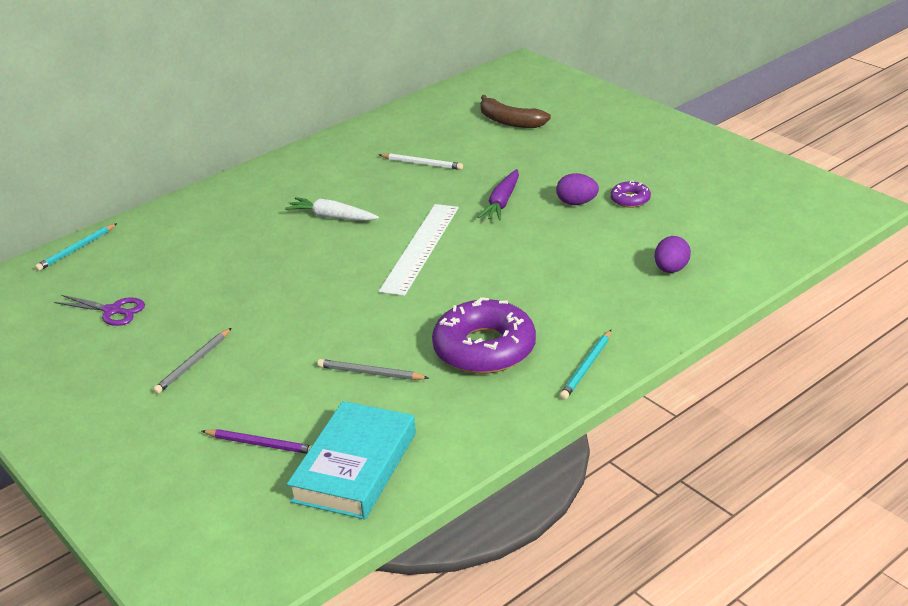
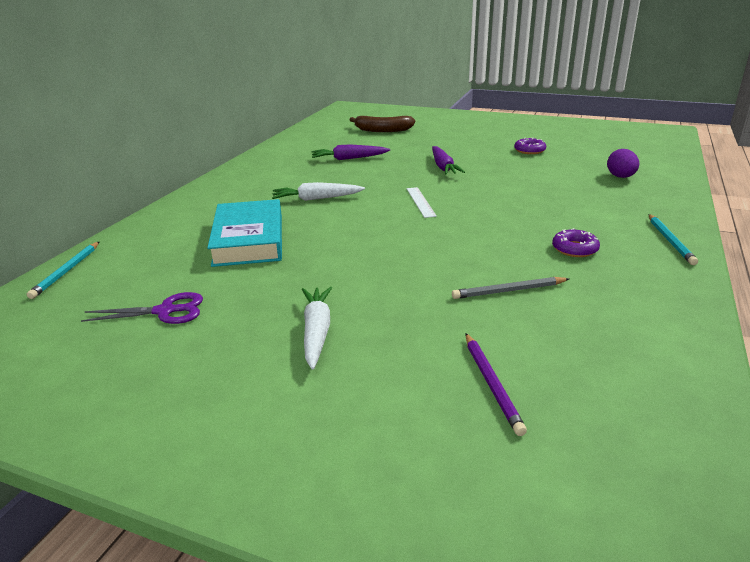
camera: 30 degrees left, 5 degrees down
(193, 363) = (316, 332): grey pencil -> white carrot
(261, 444) = (491, 384): purple pencil -> purple pencil turned 90 degrees clockwise
(355, 467) = (616, 372): turquoise book -> turquoise book (249, 239)
(420, 248) = (420, 202): white ruler -> white ruler, size x0.51
(422, 163) = (349, 158): white pencil -> purple carrot
(484, 348) = (574, 249): purple donut -> purple donut, size x0.46
(577, 203) = (497, 158): purple egg -> none

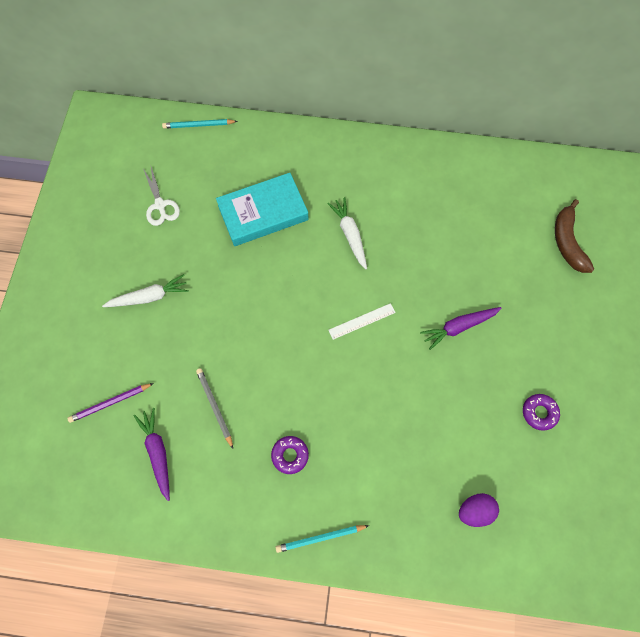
camera: 75 degrees right, 40 degrees up
(166, 311) = (160, 205): purple scissors -> white scissors
(349, 158) = (459, 233): purple carrot -> purple carrot (157, 452)

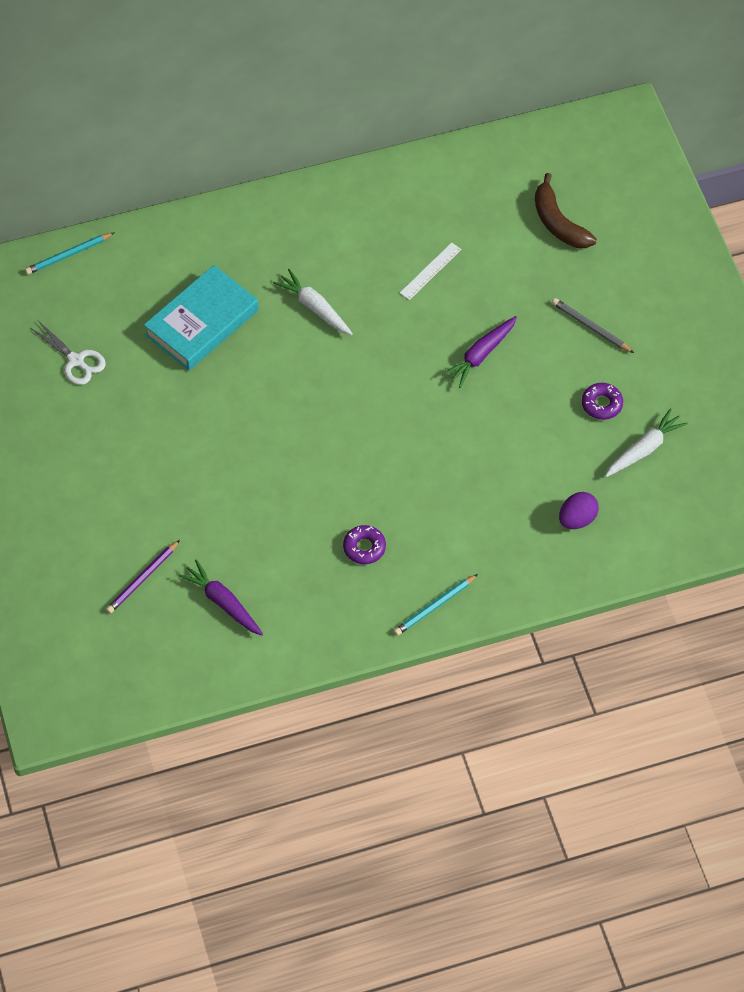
camera: 25 degrees left, 10 degrees down
(149, 297) = (122, 460): white carrot -> white carrot (644, 449)
(215, 407) = (259, 536): grey pencil -> grey pencil (591, 327)
(362, 321) = (373, 390): white ruler -> white ruler (430, 271)

